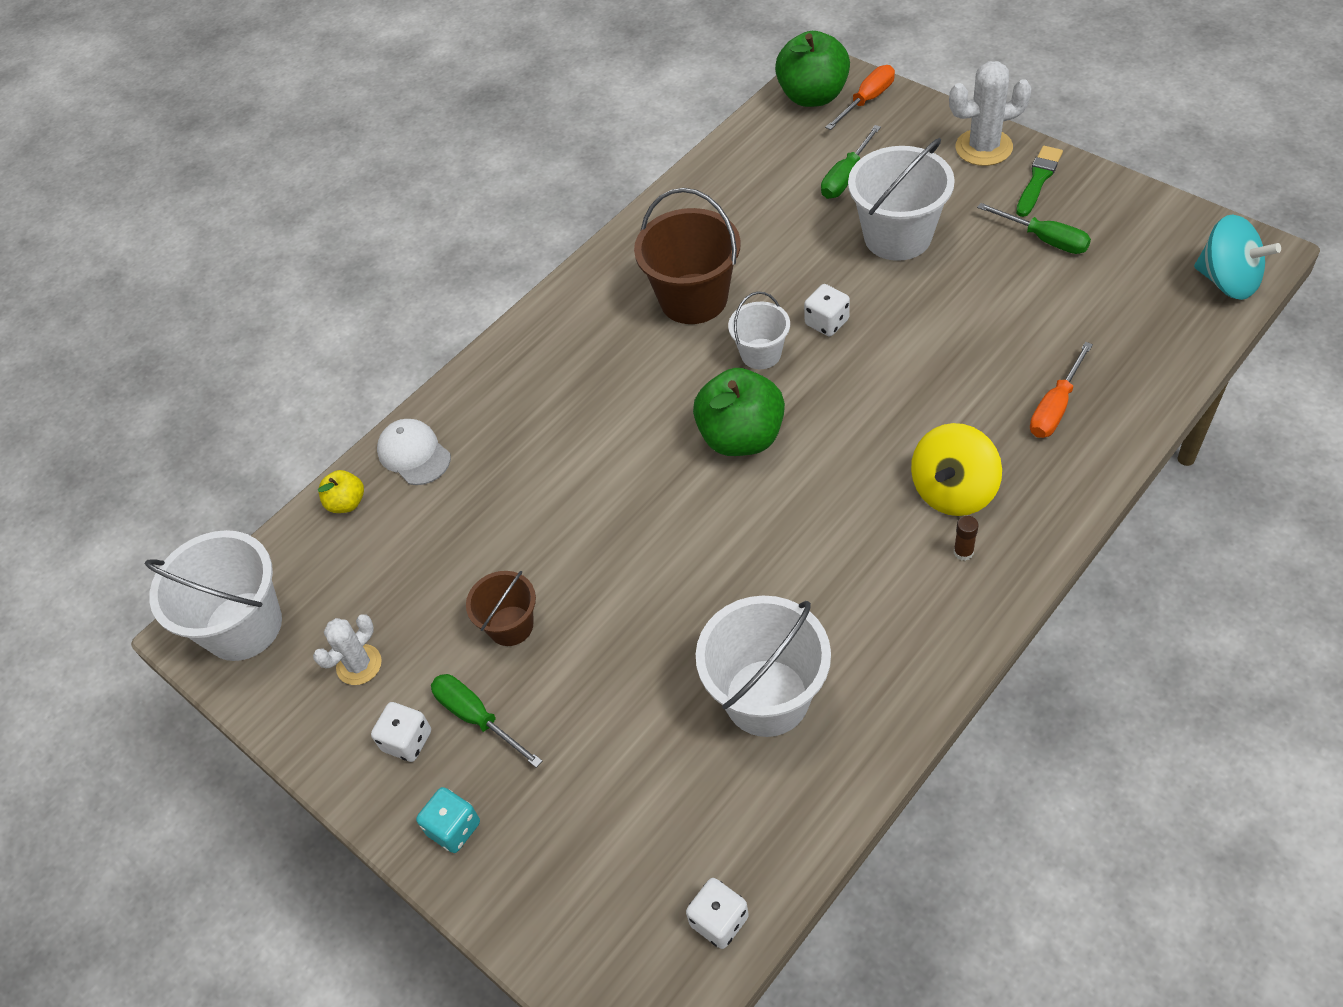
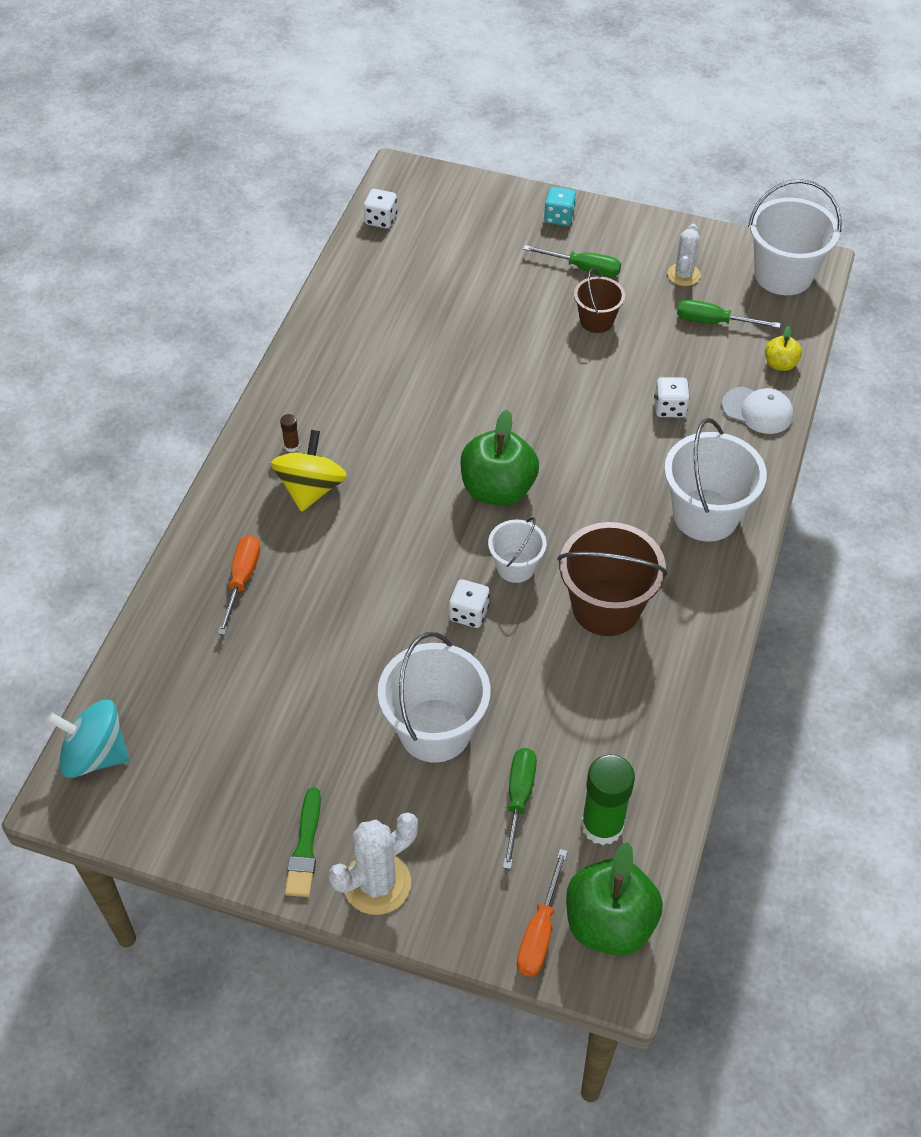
camera: 150 degrees right, 0 degrees up
(407, 741) = (619, 247): white dice -> white dice (669, 408)
(766, 697) = (399, 325): white bucket -> white bucket (705, 515)
(787, 149) = (602, 825): none -> green glue stick
(1044, 239) = (283, 763): green screwdriver -> green screwdriver (713, 322)

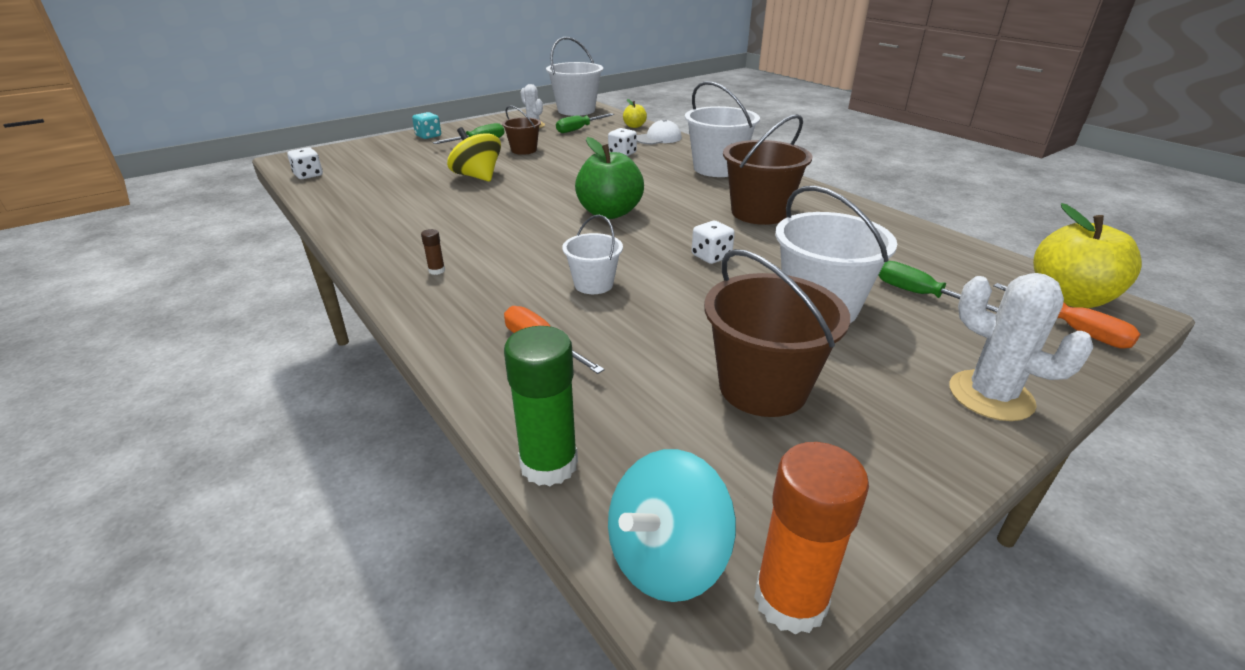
camera: 55 degrees left, 20 degrees down
(102, 822) = (790, 600): none -> orange glue stick
(285, 736) = (763, 387): none -> brown bucket
(305, 847) = (923, 426): green brush -> none
(311, 489) = (495, 277): yellow spinning top -> yellow spinning top (477, 177)
(377, 883) = (990, 396): white cactus -> white cactus turned 45 degrees counterclockwise
(516, 567) = (688, 228): white bucket -> white bucket (593, 284)
(602, 825) = (965, 272): green glue stick -> green glue stick (549, 464)
(609, 923) = (1069, 298): green apple -> yellow apple

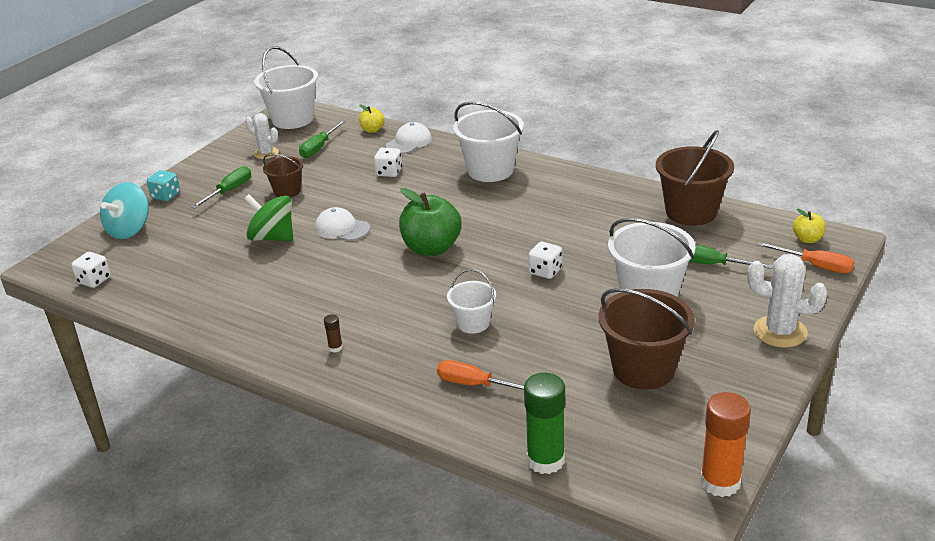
camera: 20 degrees left, 0 degrees up
(477, 177) = (272, 237): yellow spinning top -> green spinning top
(542, 182) = (342, 228): none -> white cap
(666, 558) = (647, 485): turquoise spinning top -> turquoise spinning top (129, 230)
(759, 213) = (556, 215): brown bucket -> brown bucket (691, 212)
(1069, 298) = (807, 239): yellow apple -> yellow apple, size x0.50

